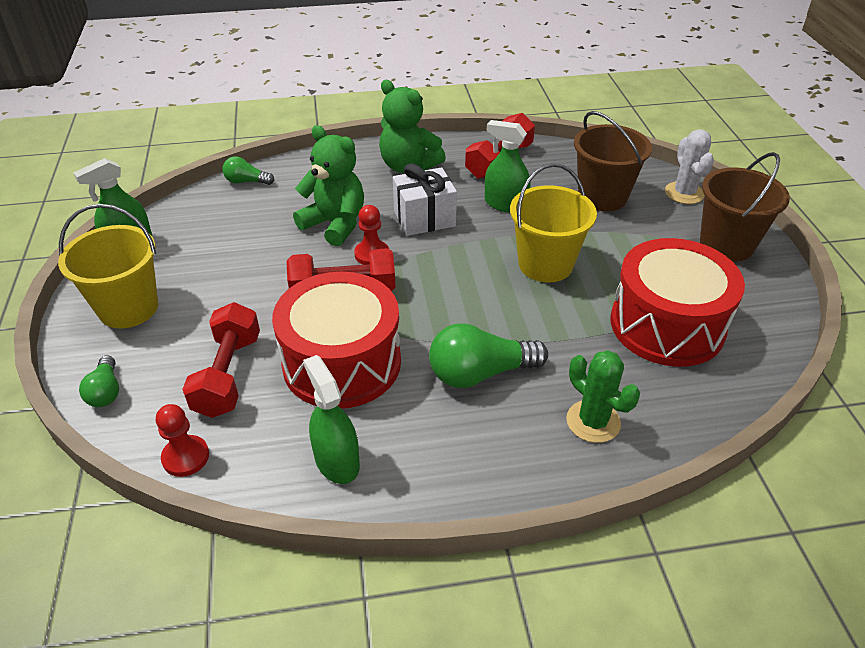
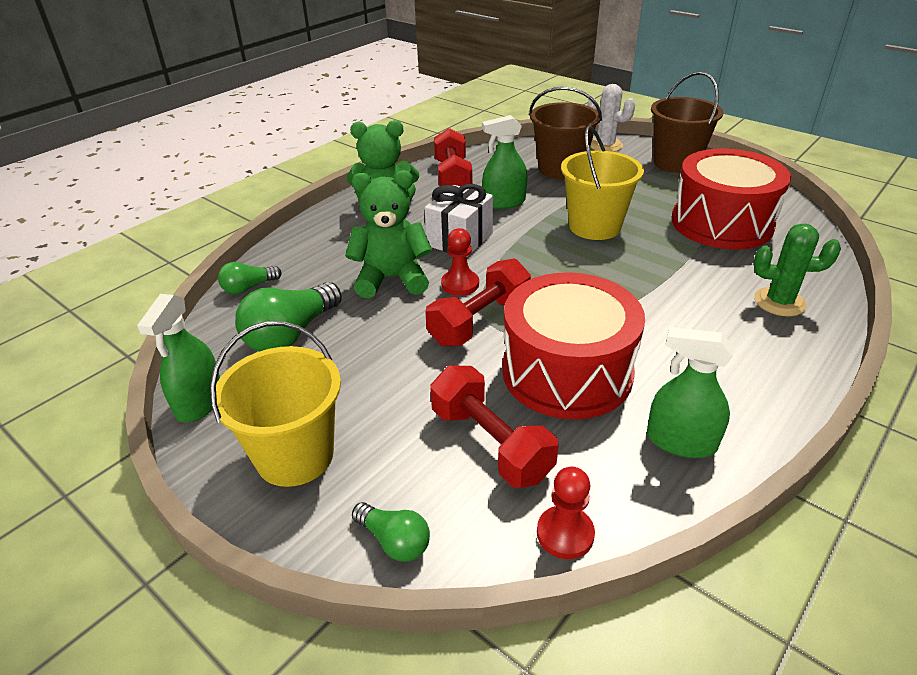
camera: 40 degrees left, 5 degrees down
(480, 373) = (670, 317): green light bulb -> green light bulb (291, 334)

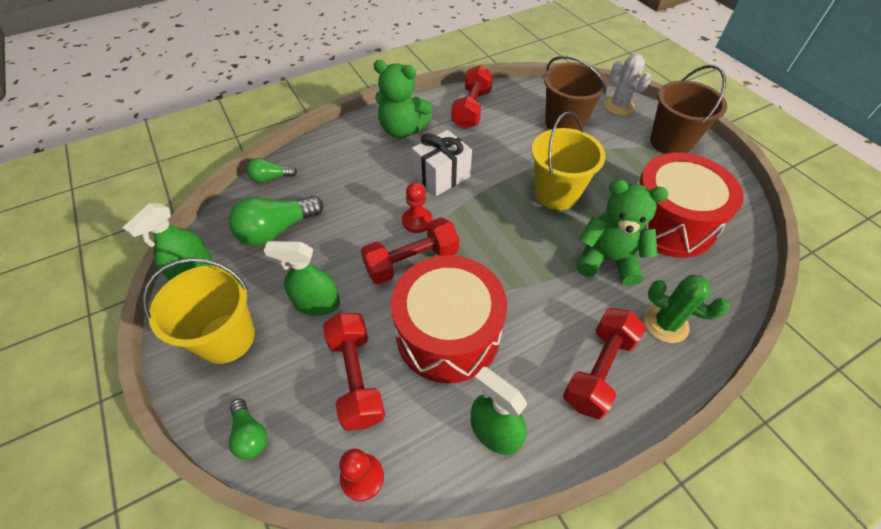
camera: 20 degrees right, 15 degrees up
(392, 279) = (371, 200): green teddy bear -> green teddy bear (607, 259)
(504, 202) = (497, 147): green spray bottle -> green spray bottle (317, 303)
(745, 357) = (598, 370): none -> red dumbbell

